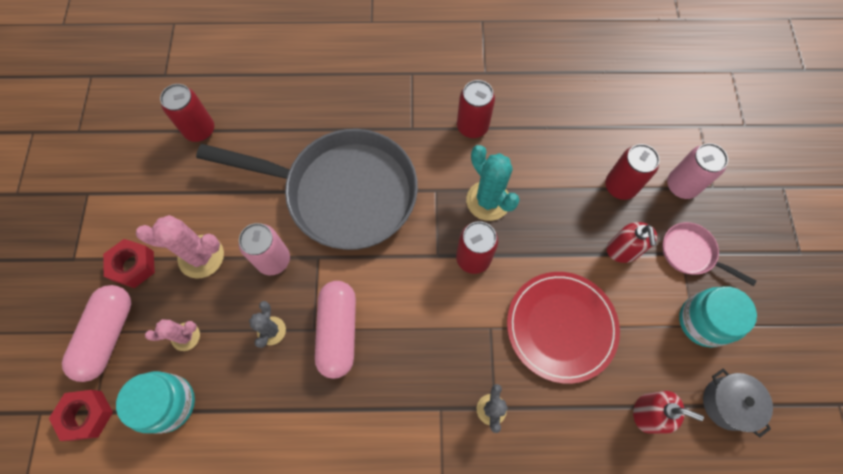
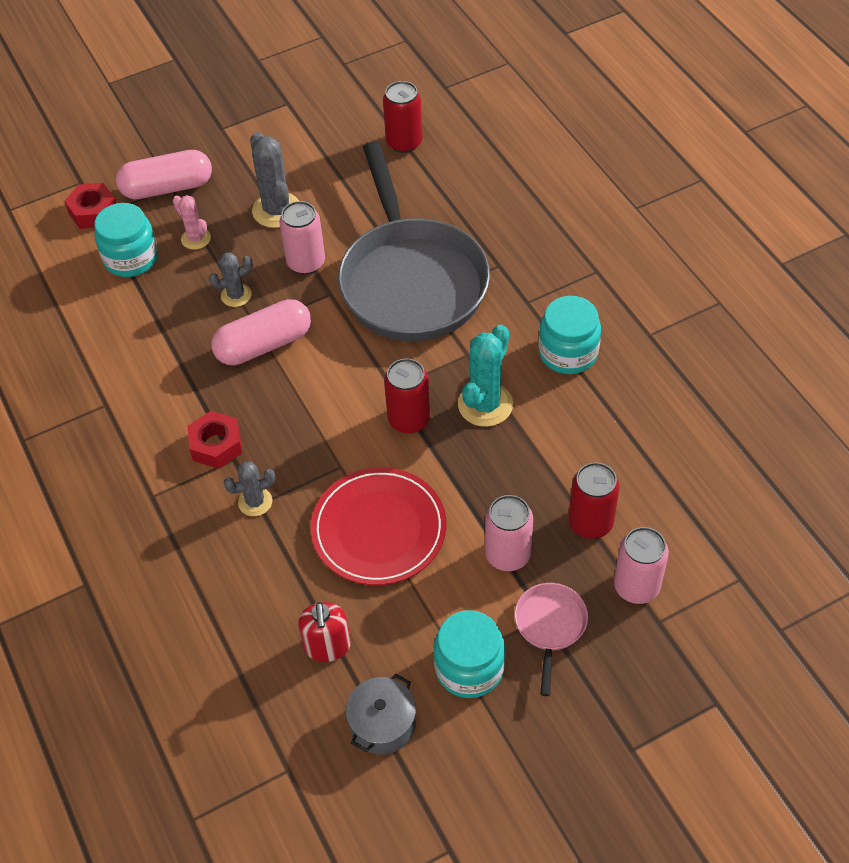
camera: 65 degrees right, 15 degrees down
(133, 266) = (239, 170): red nut -> red nut (216, 445)
(201, 256) = (276, 210): pink cactus -> grey cactus
(472, 126) = (568, 353): red can -> turquoise jar
(622, 250) = (507, 555): red soap dispenser -> pink can

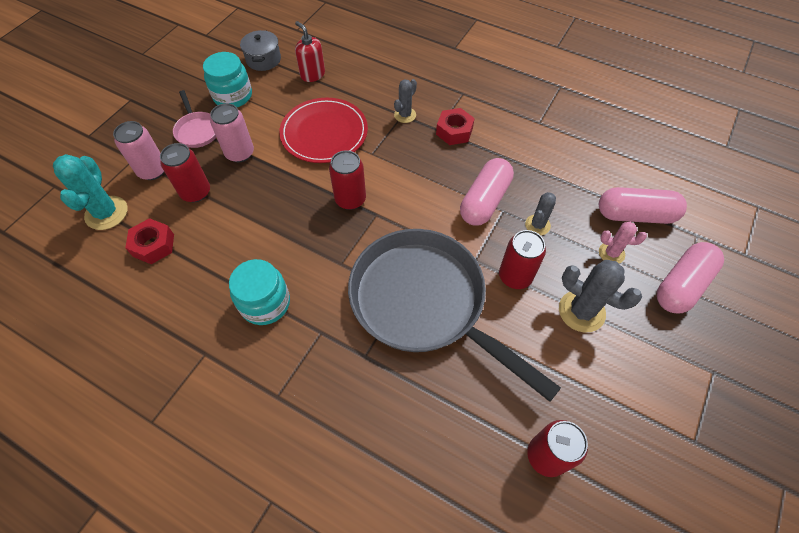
camera: 145 degrees right, 5 degrees up
(93, 212) = (704, 235): red nut -> red nut (153, 245)
(131, 258) = (635, 215): turquoise jar -> pink capsule
(306, 262) = (515, 276): pink can -> red can
(485, 405) = (305, 233): turquoise cactus -> turquoise cactus (106, 213)

